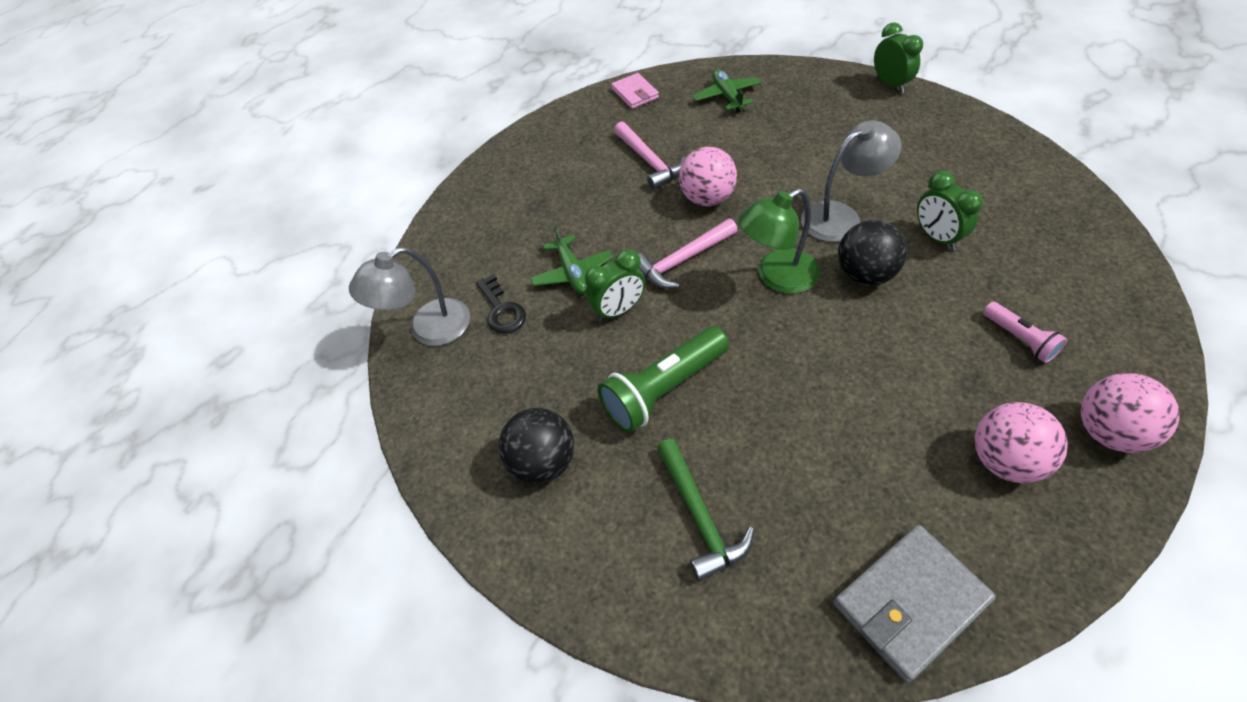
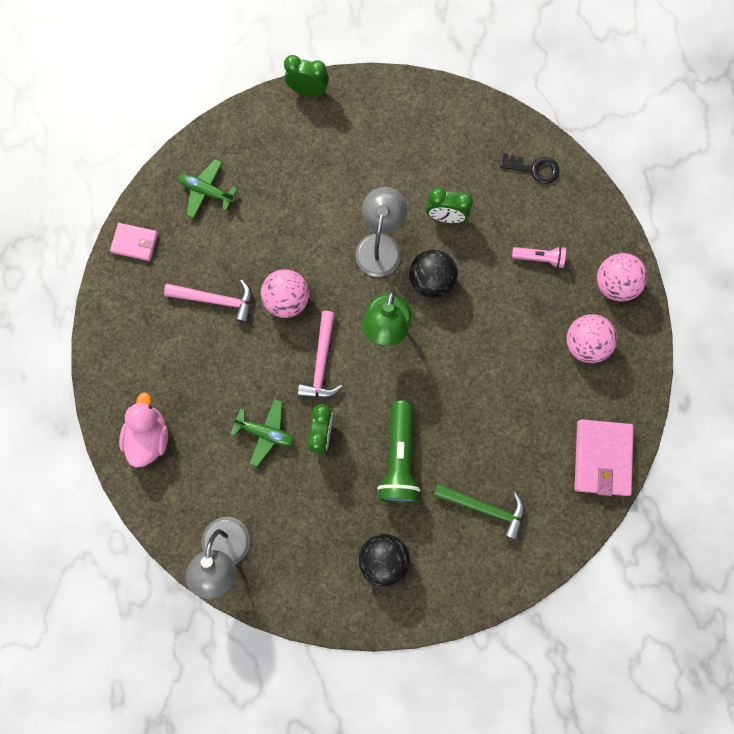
camera: 55 degrees left, 25 degrees up
(488, 208) = (149, 436): none -> pink duck
(501, 310) = (253, 498): black key -> black key (534, 169)
(909, 602) = (601, 458): grey wallet -> pink wallet

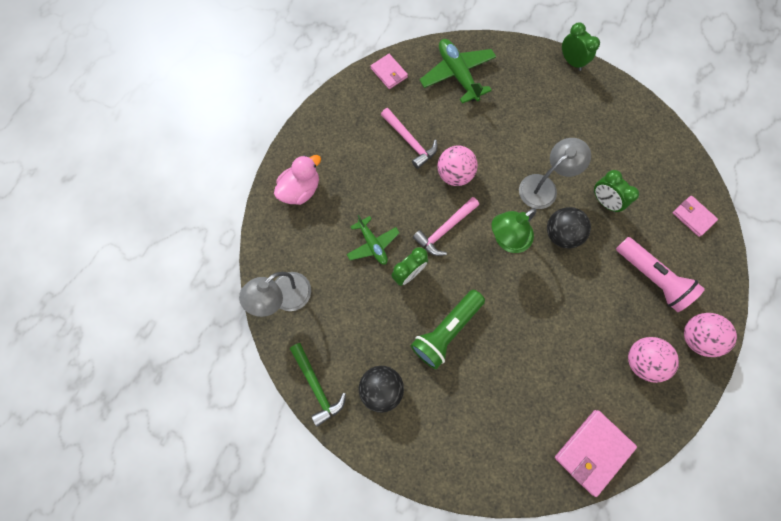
camera: 40 degrees right, 5 degrees down
(207, 191) = (457, 75): green plane -> green plane, size x1.58
(484, 507) = (478, 413): green hammer -> green hammer (317, 386)
(534, 169) = (693, 217): black key -> pink wallet
(539, 258) = (651, 277): pink flashlight -> pink flashlight, size x1.82

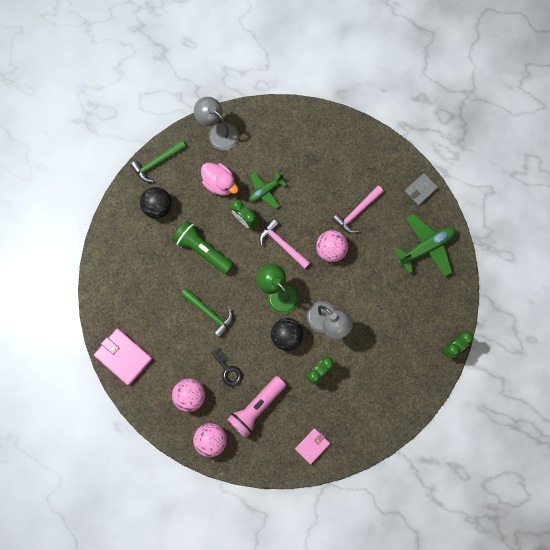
camera: 85 degrees right, 5 degrees up
(301, 190) = (305, 132): pink duck -> pink duck (220, 183)
(389, 73) = (420, 190): pink wallet -> grey wallet
(531, 328) = (209, 312): none -> green hammer
(606, 309) = (228, 370): none -> black key

